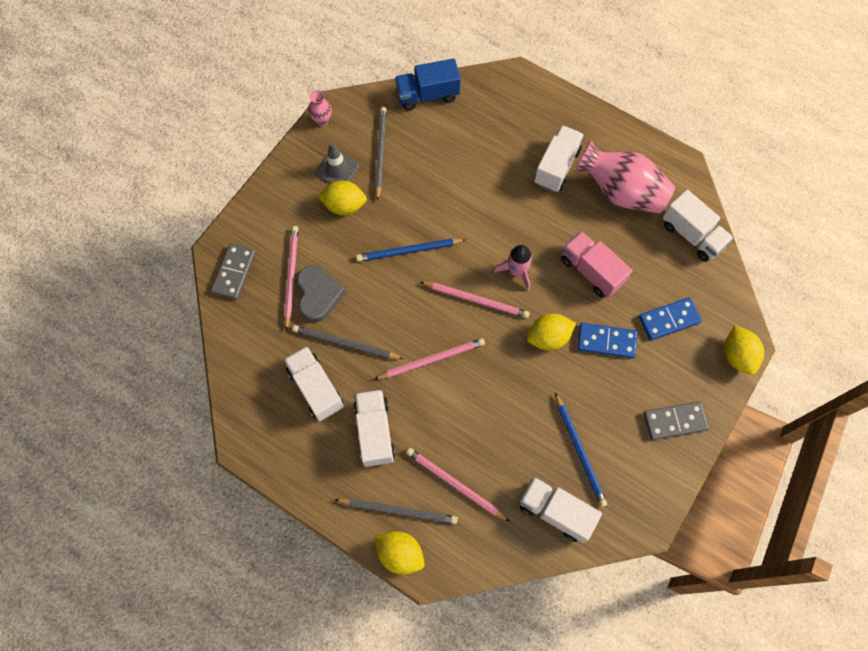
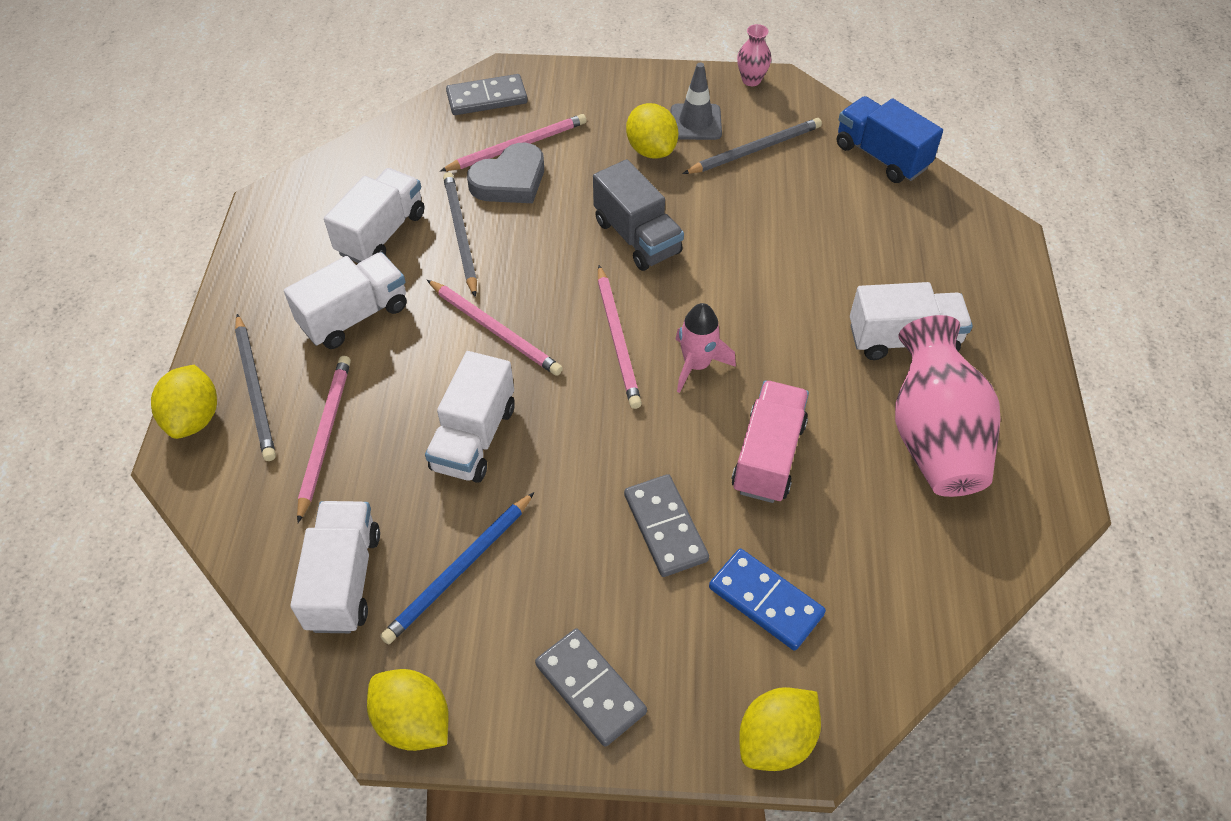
camera: 60 degrees right, 15 degrees down
(408, 251) = (637, 237): blue pencil -> grey truck
(548, 337) = (619, 449): yellow lemon -> yellow lemon (413, 722)
(606, 341) = (665, 527): blue domino -> grey domino
(692, 235) = (944, 570): white truck -> white truck (474, 437)

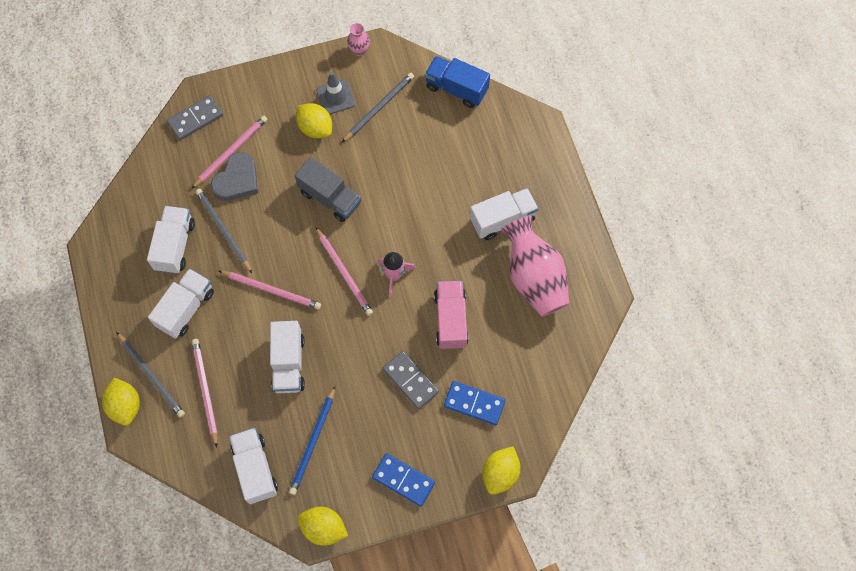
camera: 20 degrees left, 15 degrees up
(590, 688) = (403, 480): grey domino -> blue domino

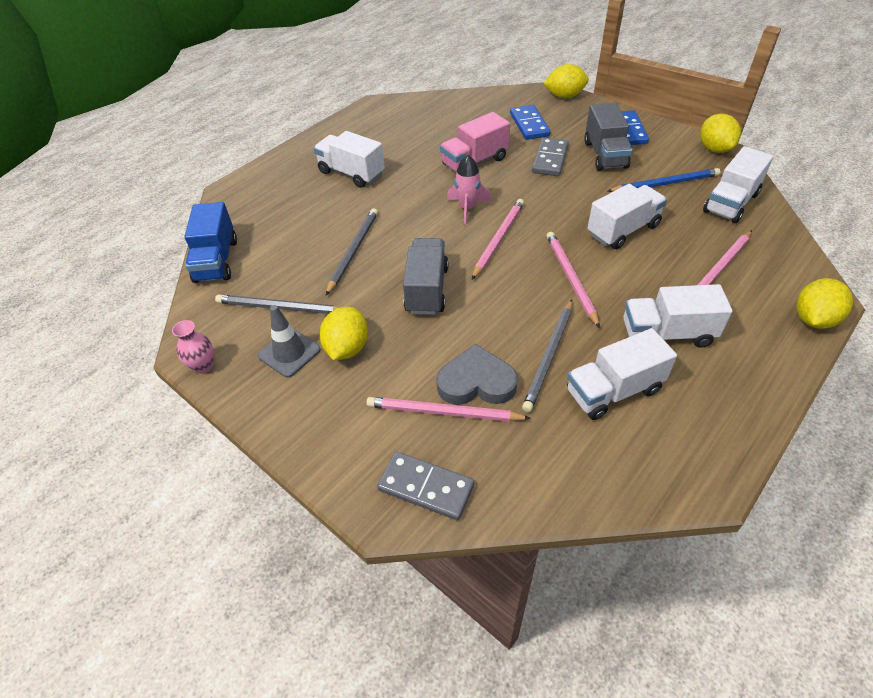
camera: 120 degrees left, 20 degrees down
(151, 376) = (761, 317): grey pencil -> grey pencil (353, 251)
(383, 429) = (605, 155): none -> grey truck
(534, 278) = (393, 138): pink vase -> none

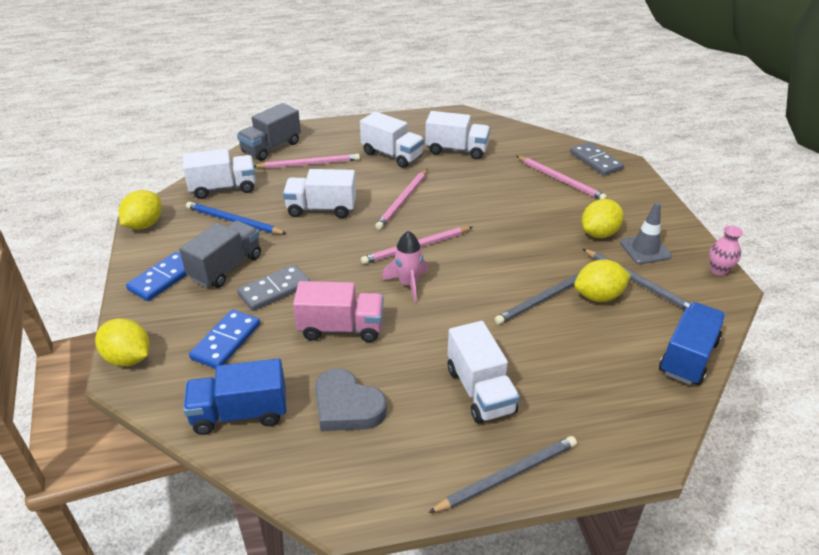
camera: 145 degrees left, 10 degrees down
(427, 290) = (510, 241): grey truck -> grey truck (271, 147)
(470, 107) = (240, 413): none -> blue truck
(476, 382) = (528, 183): grey heart -> grey heart (347, 406)
(549, 356) = (471, 175): grey pencil -> grey pencil (507, 476)
(813, 319) = (309, 128): yellow lemon -> yellow lemon (598, 296)

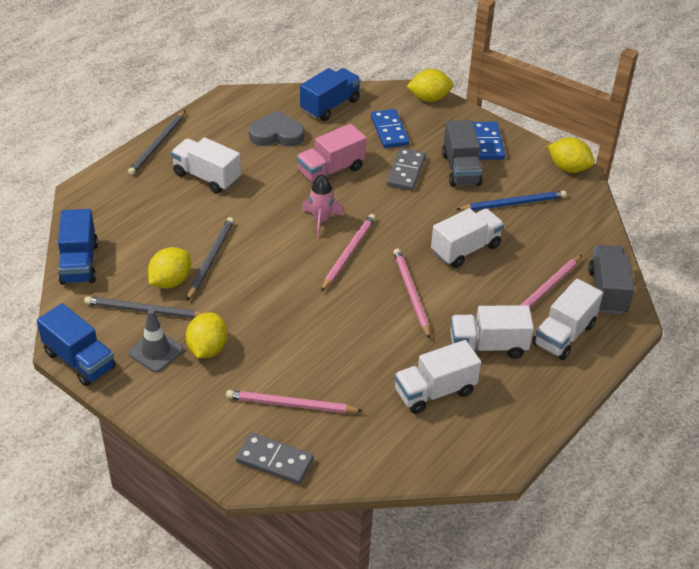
camera: 140 degrees right, 5 degrees up
(144, 225) = (568, 168): yellow lemon -> yellow lemon turned 45 degrees counterclockwise
(223, 188) = (570, 226): white truck -> white truck (564, 335)
(718, 270) = (79, 360): pink vase -> blue truck

